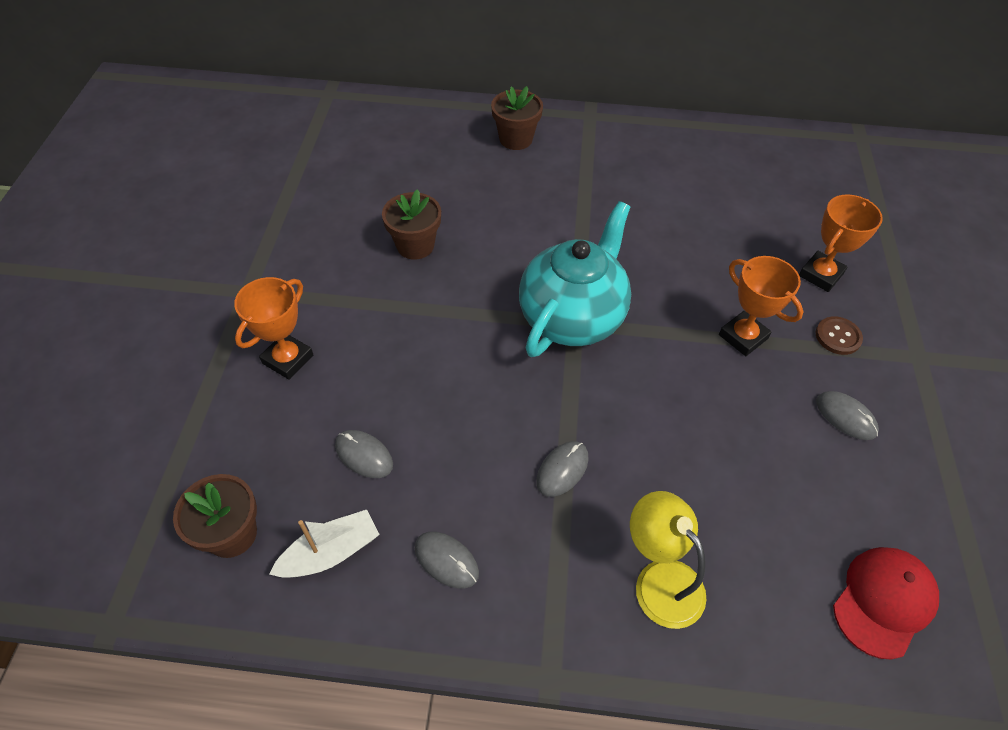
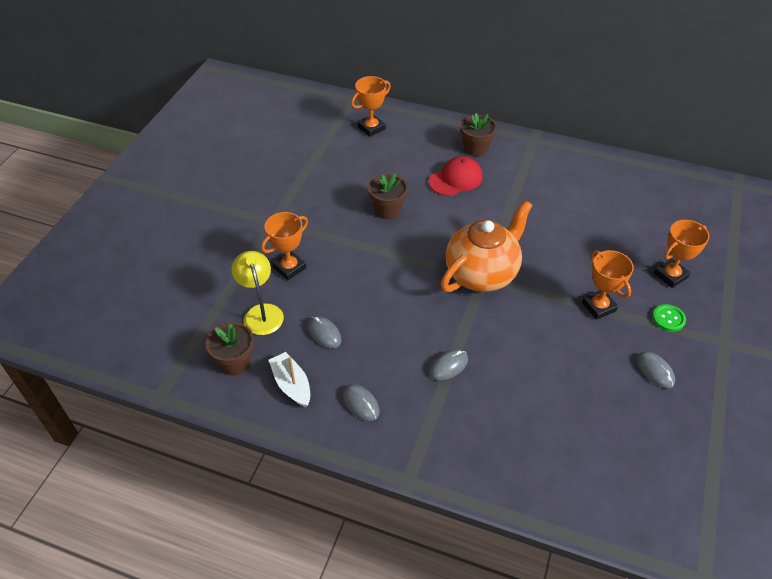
camera: 15 degrees right, 5 degrees down
(330, 553) = (291, 385): white boat -> white boat turned 105 degrees counterclockwise
(364, 130) = (371, 128): none -> orange trophy
(572, 317) = (482, 273): turquoise teapot -> orange teapot
(659, 580) = (493, 442): yellow lamp -> yellow lamp (261, 312)
(838, 337) = (668, 318): brown button -> green button
(883, 601) = (640, 486): red cap -> red cap (456, 179)

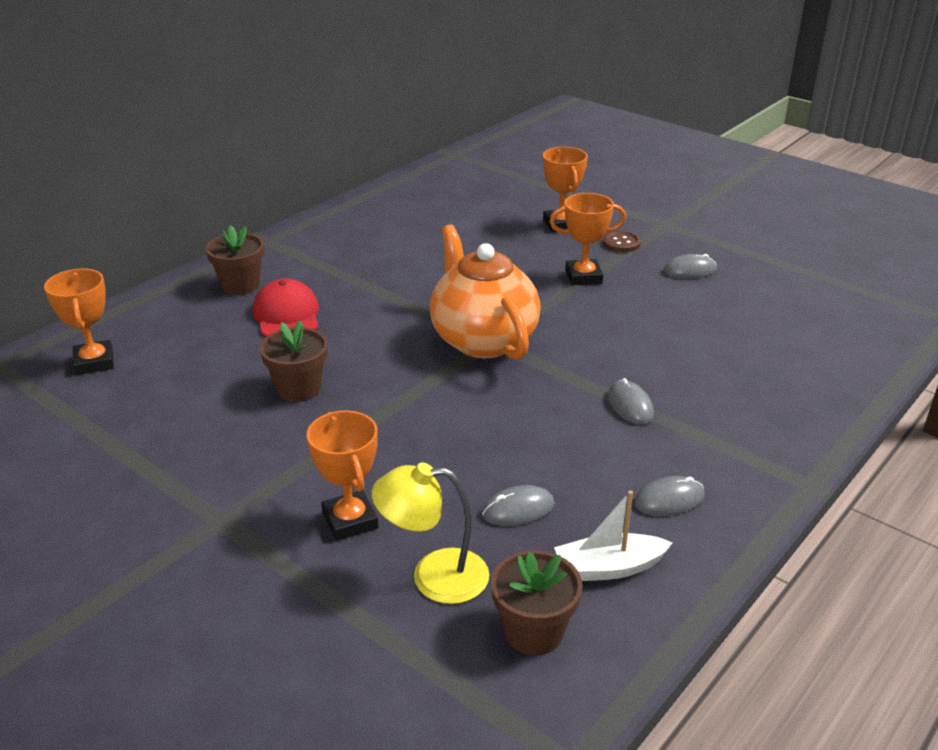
camera: 70 degrees left, 15 degrees down
(668, 318) = (621, 243): green button -> brown button

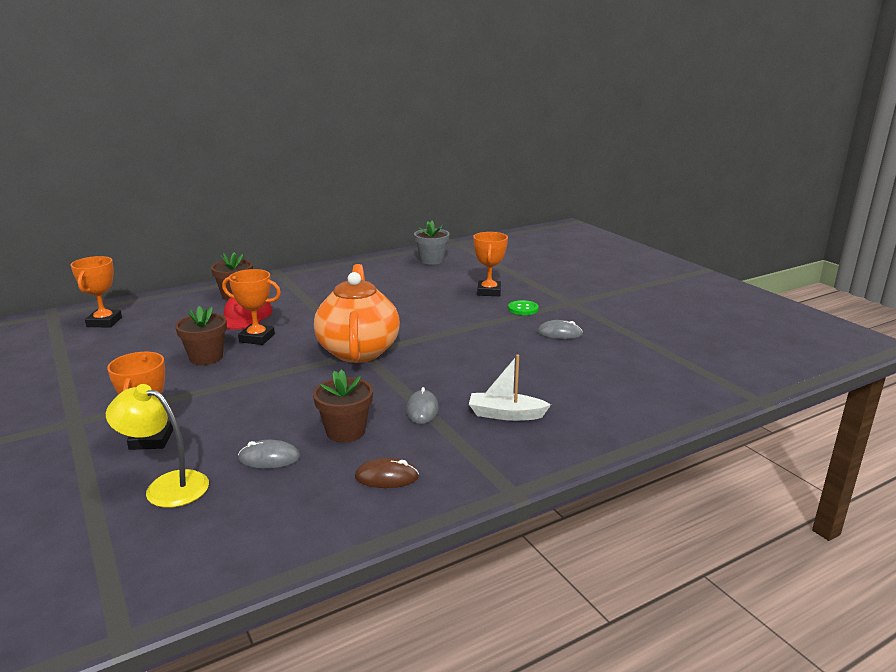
camera: 20 degrees right, 10 degrees down
(449, 187) = (432, 260): none -> grey flower pot
(533, 632) = (193, 539): brown flower pot -> brown flower pot (345, 431)
(583, 277) = (472, 325): orange trophy -> orange trophy (257, 338)
(609, 568) = (293, 511): white boat -> white boat (506, 414)
(621, 243) = (523, 309): brown button -> green button
(669, 500) = (386, 477): grey mouse -> brown mouse

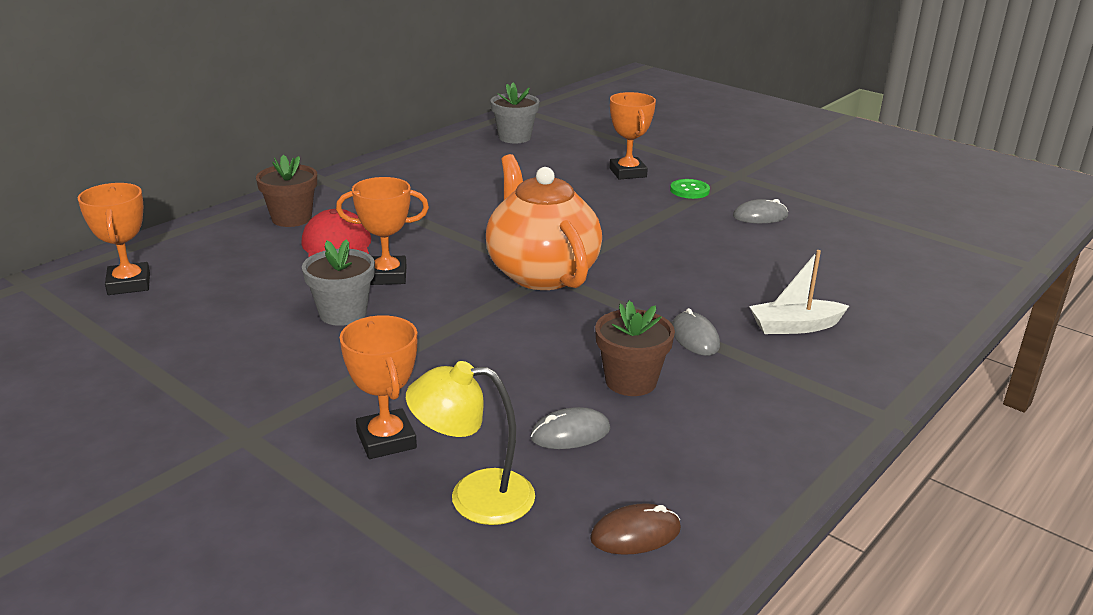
camera: 20 degrees left, 5 degrees up
(206, 357) = (343, 313): brown flower pot -> grey flower pot
(386, 477) = (735, 428): brown mouse -> brown mouse (635, 534)

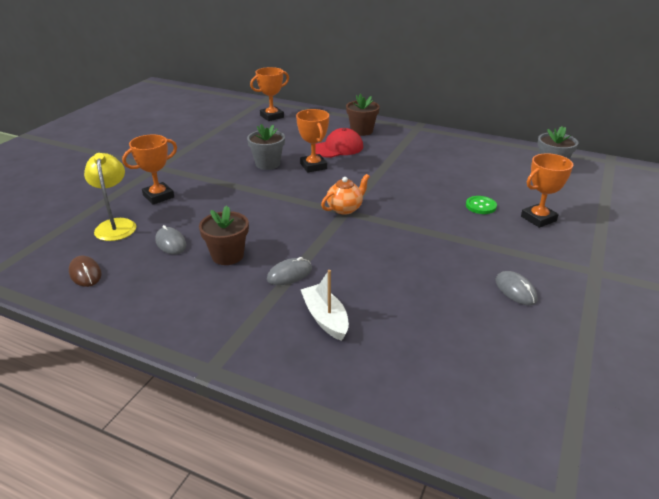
camera: 75 degrees right, 5 degrees up
(541, 273) = (345, 209): orange teapot -> orange teapot, size x0.49
(689, 190) = (533, 250): green button -> green button (480, 206)

